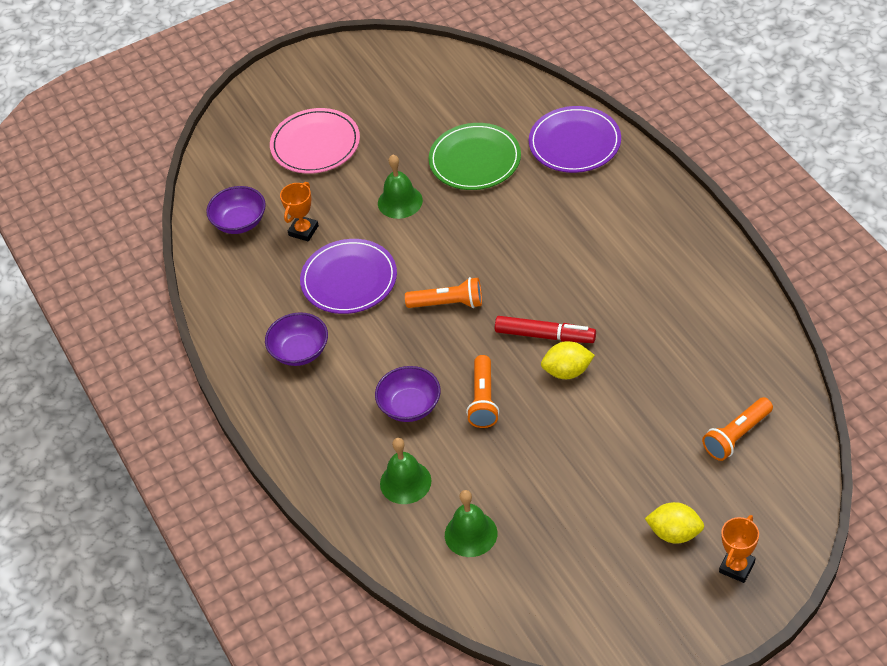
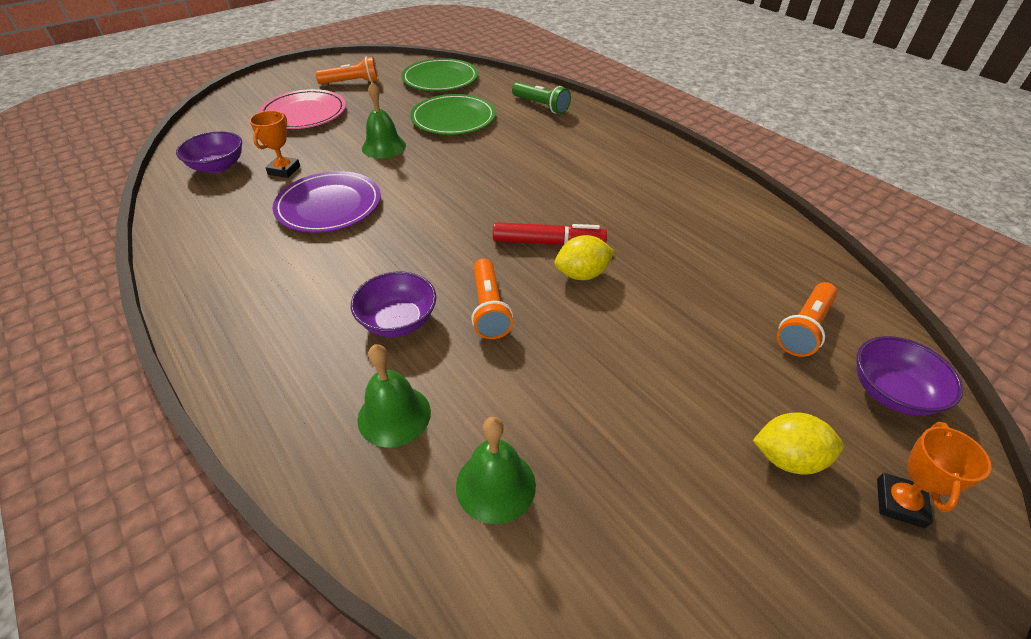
camera: 15 degrees left, 5 degrees down
(300, 351) = (264, 272): purple bowl -> purple bowl (891, 392)
(448, 303) = (437, 220): orange flashlight -> orange flashlight (352, 82)
(465, 88) = (440, 79): none -> green plate
(575, 143) = (541, 106): purple plate -> green flashlight

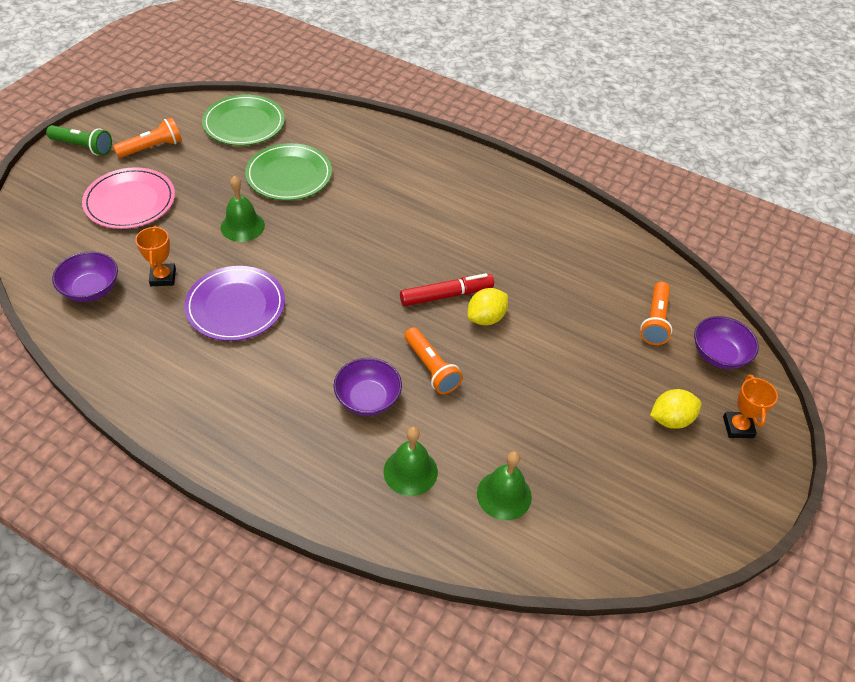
camera: 25 degrees left, 5 degrees up
(541, 106) = (365, 141): green flashlight -> green flashlight (83, 147)

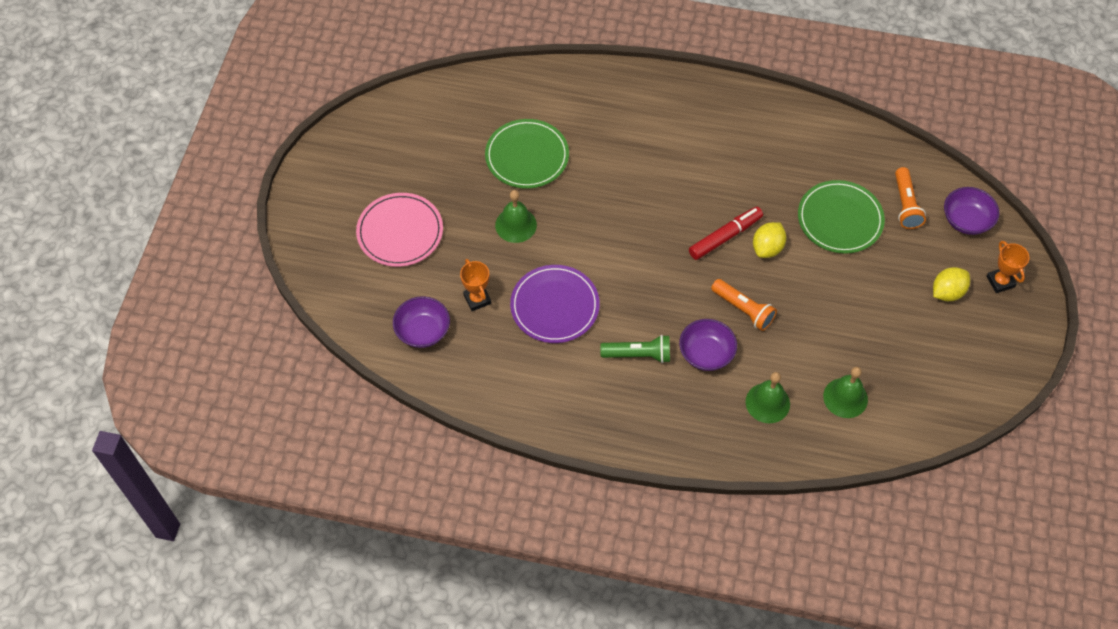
camera: 15 degrees left, 10 degrees up
(83, 147) = (318, 187): green flashlight -> green flashlight (638, 355)
(152, 148) = (383, 166): orange flashlight -> none
(244, 123) = (452, 110): green plate -> green plate (840, 219)

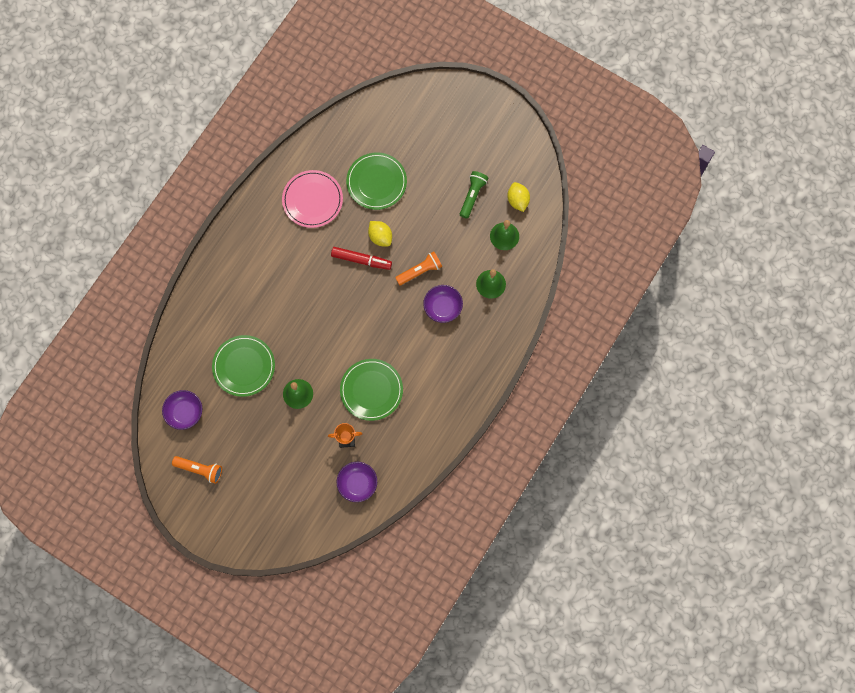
camera: 70 degrees left, 15 degrees up
(400, 232) = (272, 474): pink plate -> pink plate (312, 200)
(554, 306) = (371, 390): purple plate -> green plate
(638, 355) = (428, 350): green flashlight -> green flashlight (472, 196)
(725, 237) = (361, 260): red marker -> red marker turned 120 degrees clockwise
(905, 205) = (382, 137): orange flashlight -> orange flashlight (200, 469)
(947, 292) = (455, 142): yellow lemon -> yellow lemon (517, 200)
(966, 220) = (408, 105): purple bowl -> purple bowl (184, 412)
(1000, 281) = (459, 107): orange trophy -> none

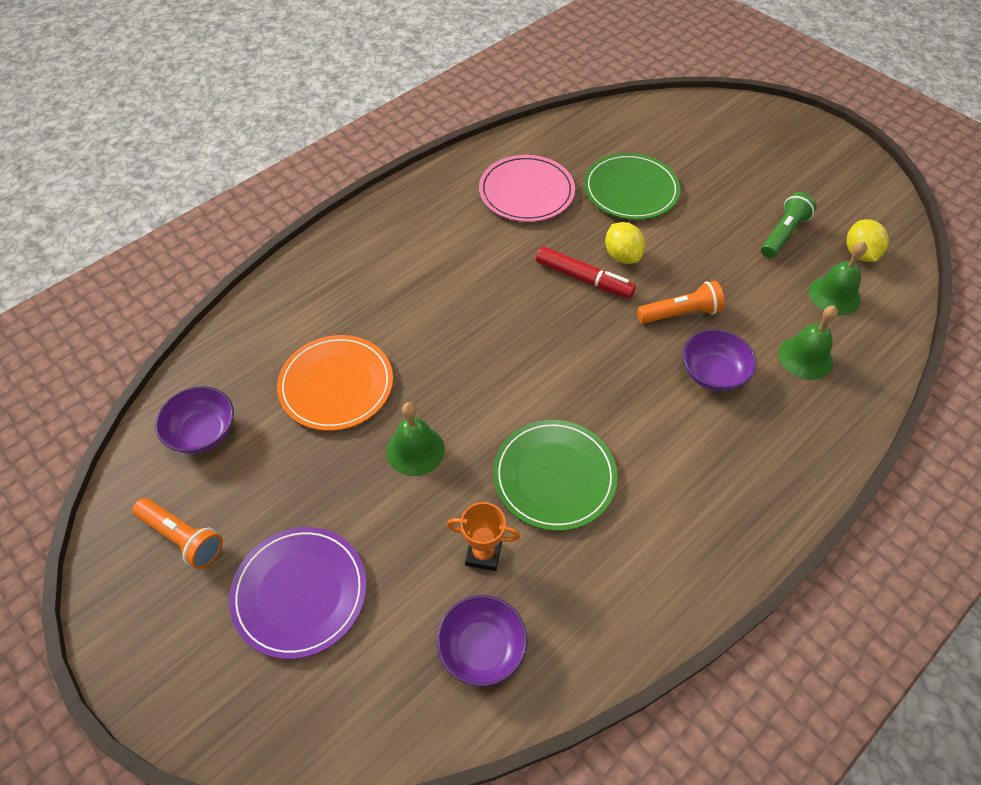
camera: 15 degrees right, 20 degrees down
(244, 366) = (336, 385): green plate -> orange plate
(266, 480) = (300, 593): none -> purple plate

